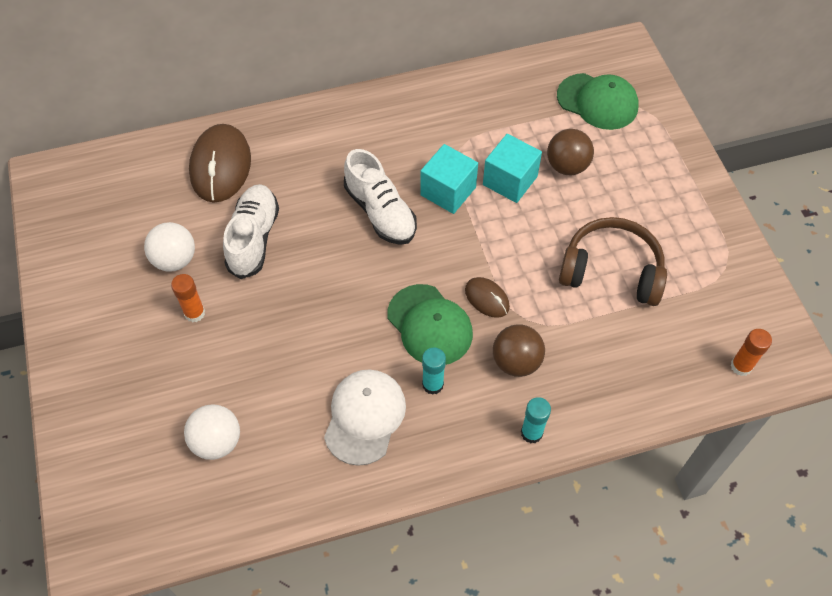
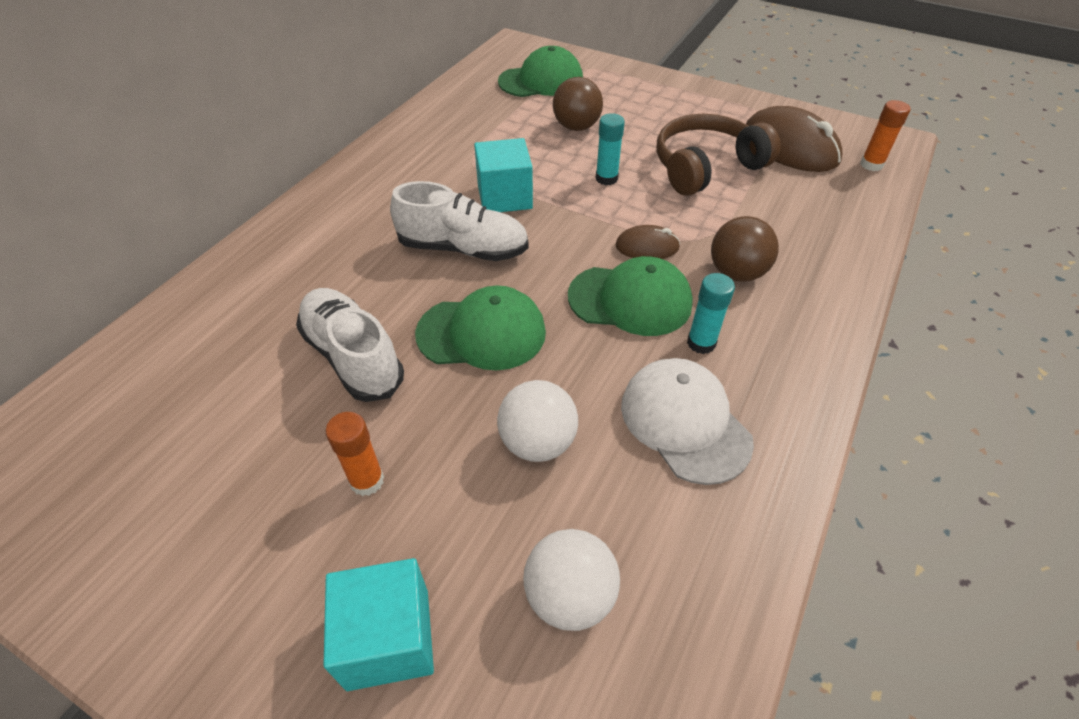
camera: 45 degrees left, 10 degrees down
(175, 260) = (273, 446): white ball -> white ball (537, 442)
(220, 166) = (230, 320): brown mouse -> brown mouse (790, 147)
(328, 277) = (482, 333): none -> green cap
(510, 180) = (546, 160): turquoise cube -> turquoise cube (388, 638)
(531, 433) = (827, 313): turquoise glue stick -> turquoise glue stick (606, 178)

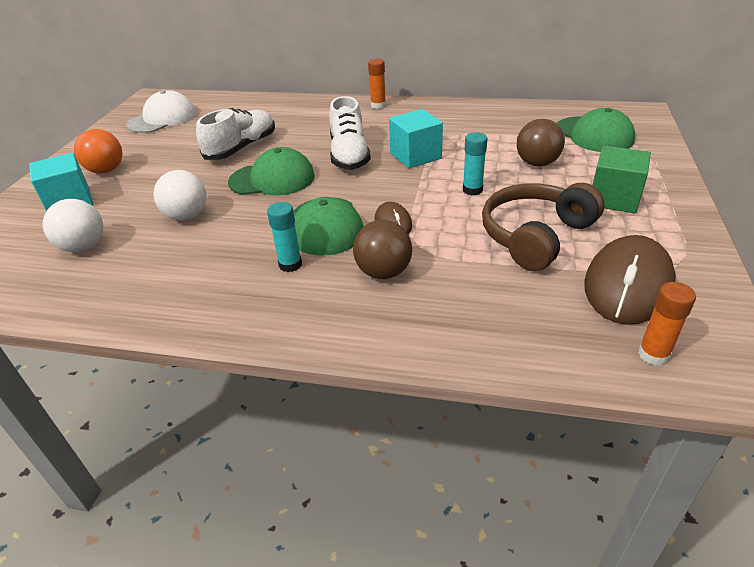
camera: 75 degrees right, 10 degrees down
(288, 574) = (106, 170): none -> orange ball
(367, 481) = (158, 174): orange glue stick -> orange glue stick (378, 105)
(482, 333) = (272, 179): green cap -> green cap turned 75 degrees counterclockwise
(663, 110) = (614, 198): none -> green cube
(685, 422) = (210, 268): white cap -> white cap (162, 119)
(706, 167) = (535, 236): brown headphones -> brown headphones turned 90 degrees counterclockwise

